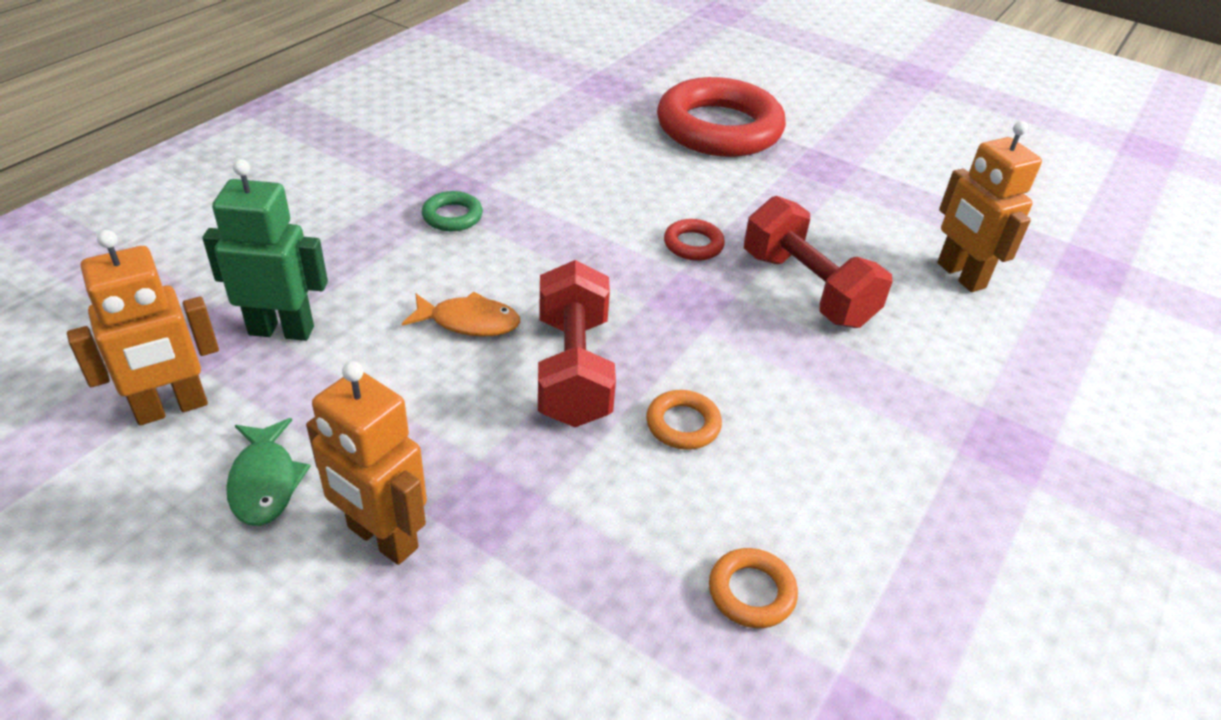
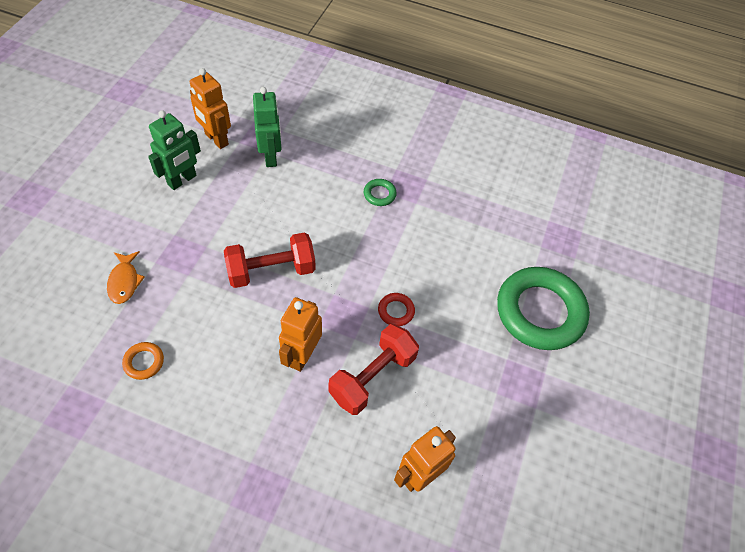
camera: 75 degrees right, 15 degrees up
(265, 482) = (182, 180): green fish -> green robot
(382, 538) = (158, 224): orange robot -> orange robot (302, 355)
(469, 322) = (295, 221): orange fish -> orange fish (124, 281)
(683, 424) = (243, 323): orange ring -> none
(719, 128) = (540, 312): red ring -> green ring

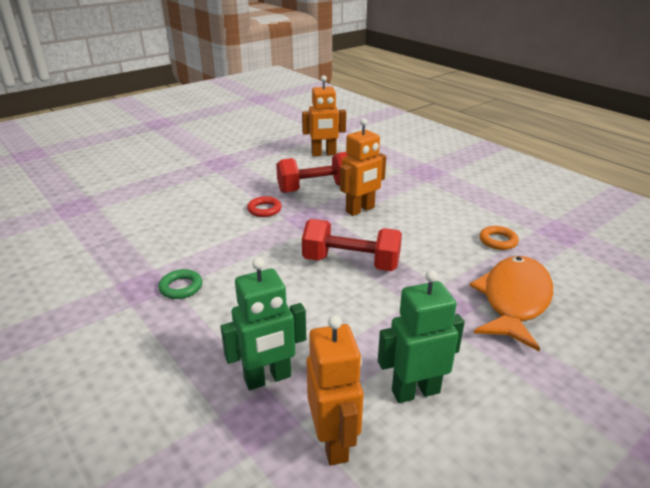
camera: 145 degrees left, 25 degrees down
(124, 281) = (514, 300): orange fish -> orange fish, size x1.87
(271, 156) = (268, 378): green robot -> green robot turned 135 degrees counterclockwise
(540, 312) = (161, 181): green ring -> none

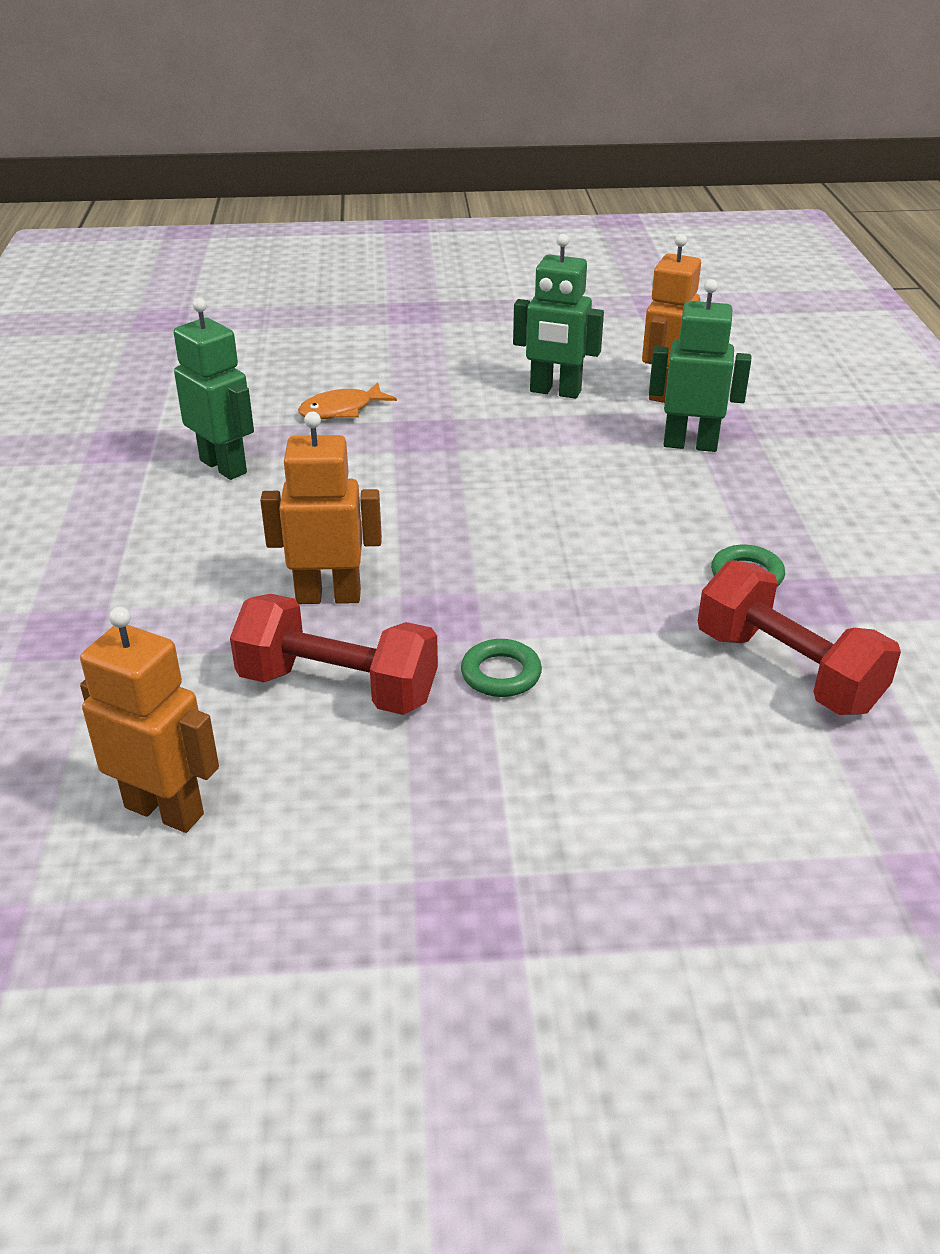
camera: 145 degrees left, 5 degrees up
(264, 209) = (501, 674): red ring -> green ring
(351, 263) = (466, 516): red dumbbell -> red dumbbell (787, 671)
(498, 241) = (224, 466): orange ring -> green robot
(514, 300) = (341, 410): orange fish -> orange fish, size x0.53

